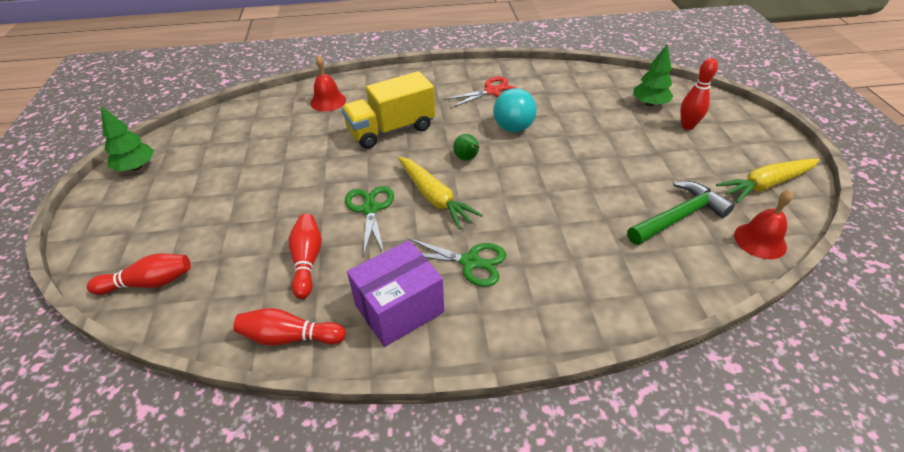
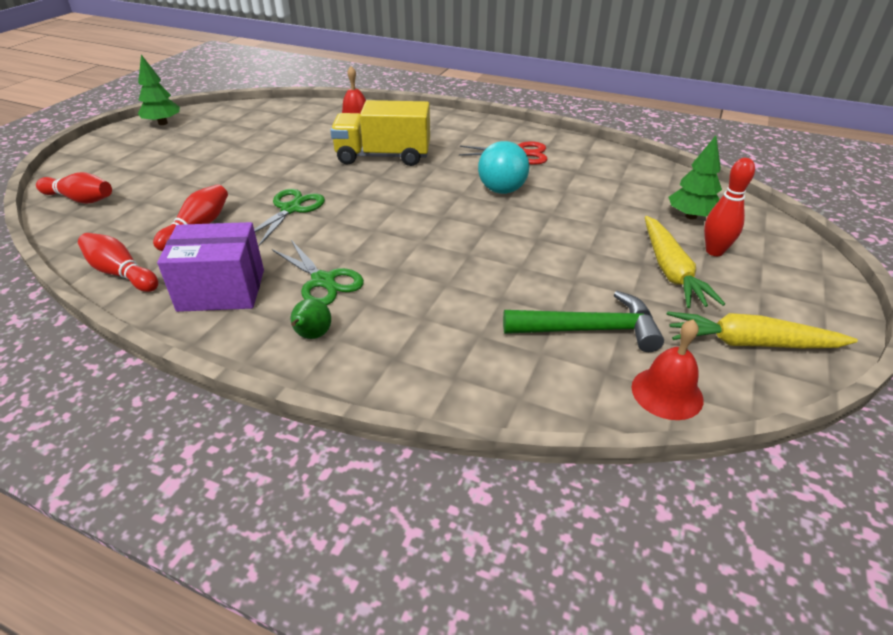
camera: 30 degrees right, 5 degrees down
(434, 198) = (355, 220): yellow carrot -> yellow carrot (671, 271)
(467, 158) = (424, 200): green pear -> green pear (312, 336)

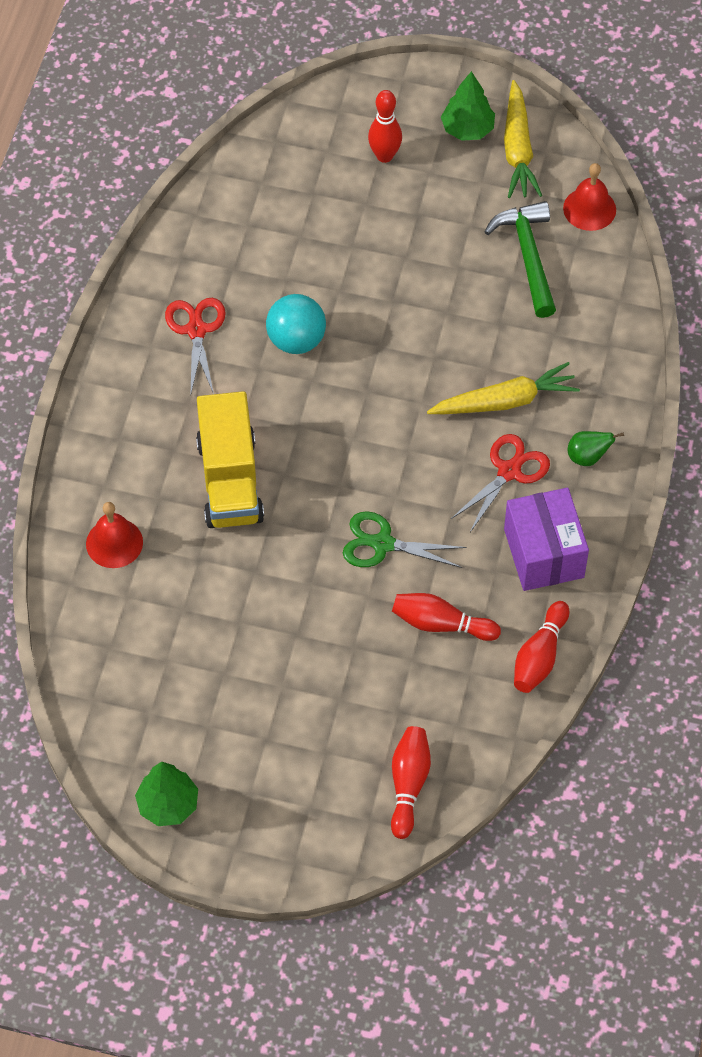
camera: 100 degrees left, 20 degrees up
(323, 281) = (509, 471): green scissors -> red scissors
(671, 271) = (426, 193): yellow carrot -> yellow carrot (505, 401)
(691, 216) = (319, 167): green tree -> green tree (467, 129)

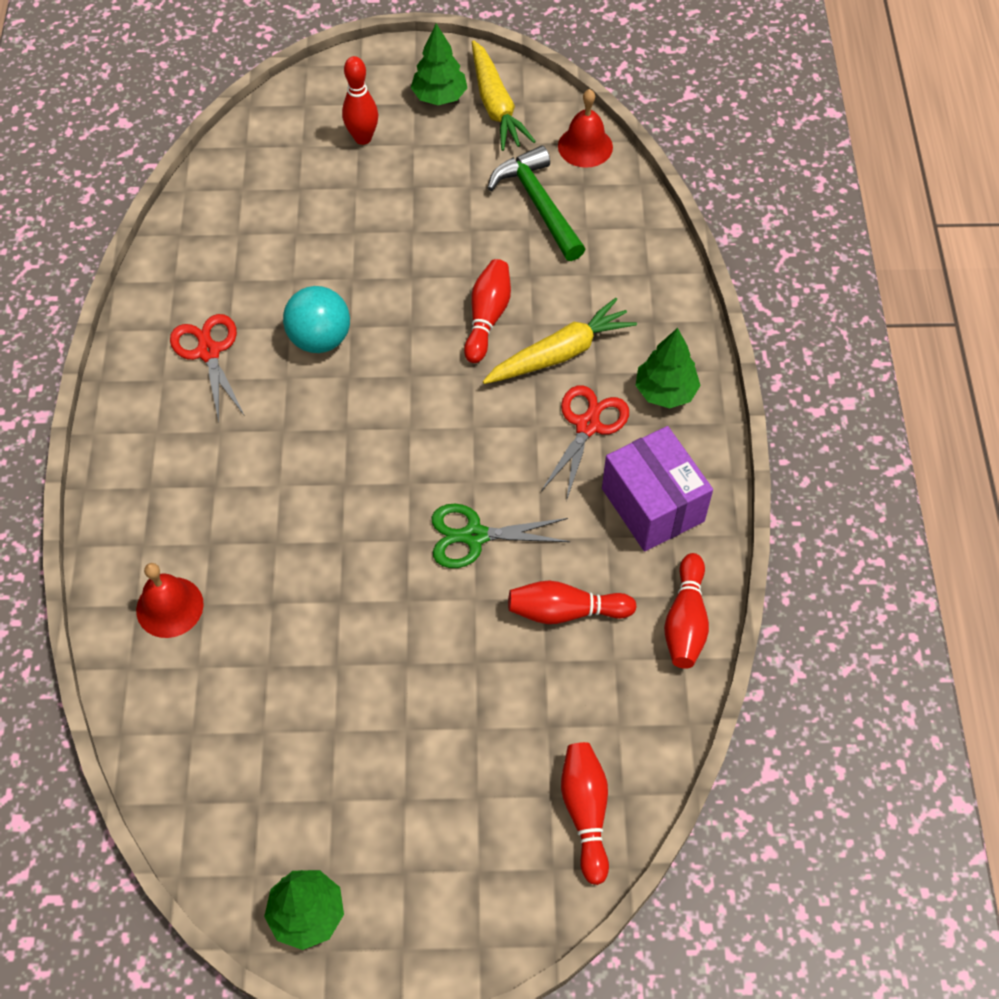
camera: 15 degrees left, 0 degrees up
(230, 480) = (285, 505): yellow truck -> none
(449, 354) = (487, 317): none -> red bowling pin
(587, 457) = (665, 391): green pear -> green tree

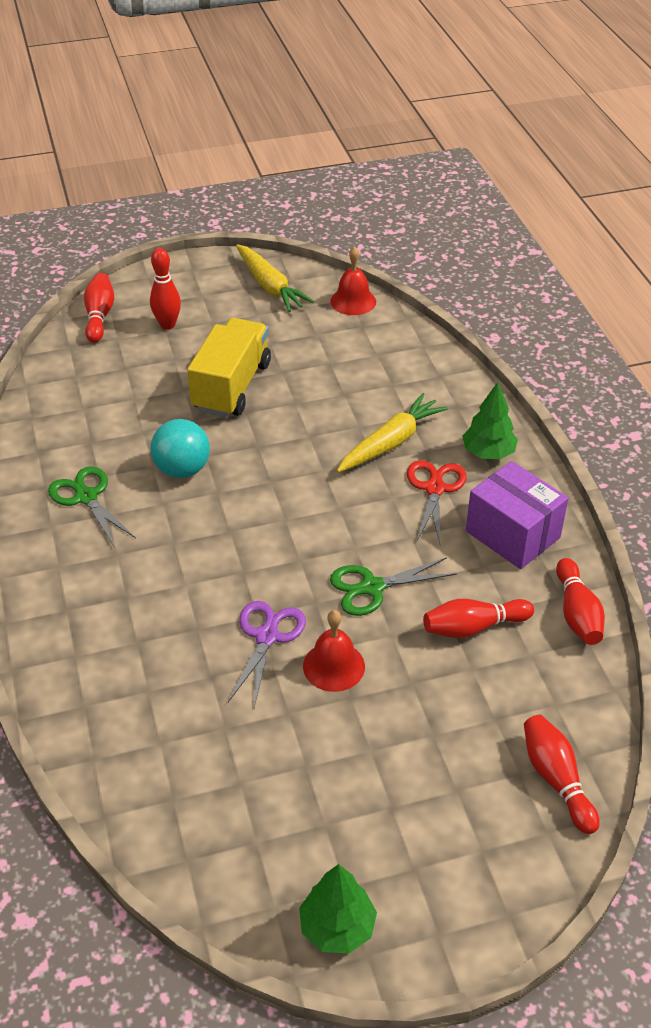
camera: 15 degrees left, 15 degrees down
(169, 607) = (116, 700): red bell -> red bell (334, 666)
(208, 351) = (86, 497): red scissors -> green scissors
(344, 569) = (267, 636): none -> purple scissors
(408, 239) = (232, 386): none -> yellow truck
(439, 97) = (221, 288): green tree -> none
(487, 317) = (320, 429): red bowling pin -> red bowling pin (99, 316)
(538, 204) = (331, 345): green hammer -> none

